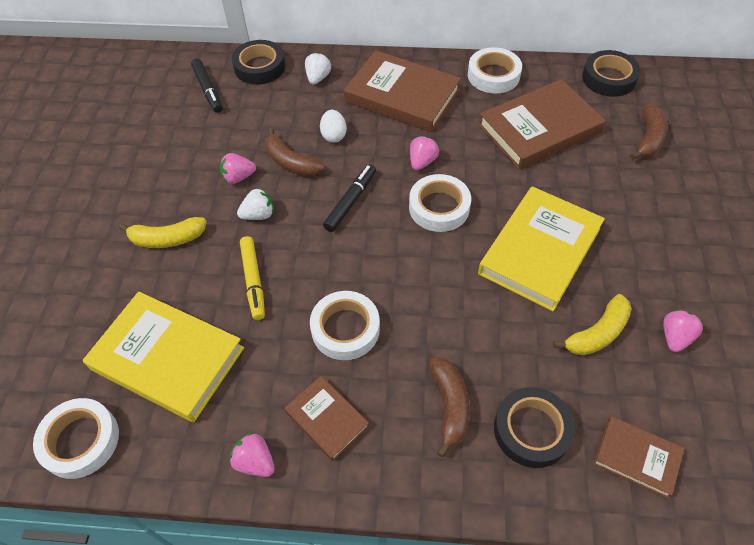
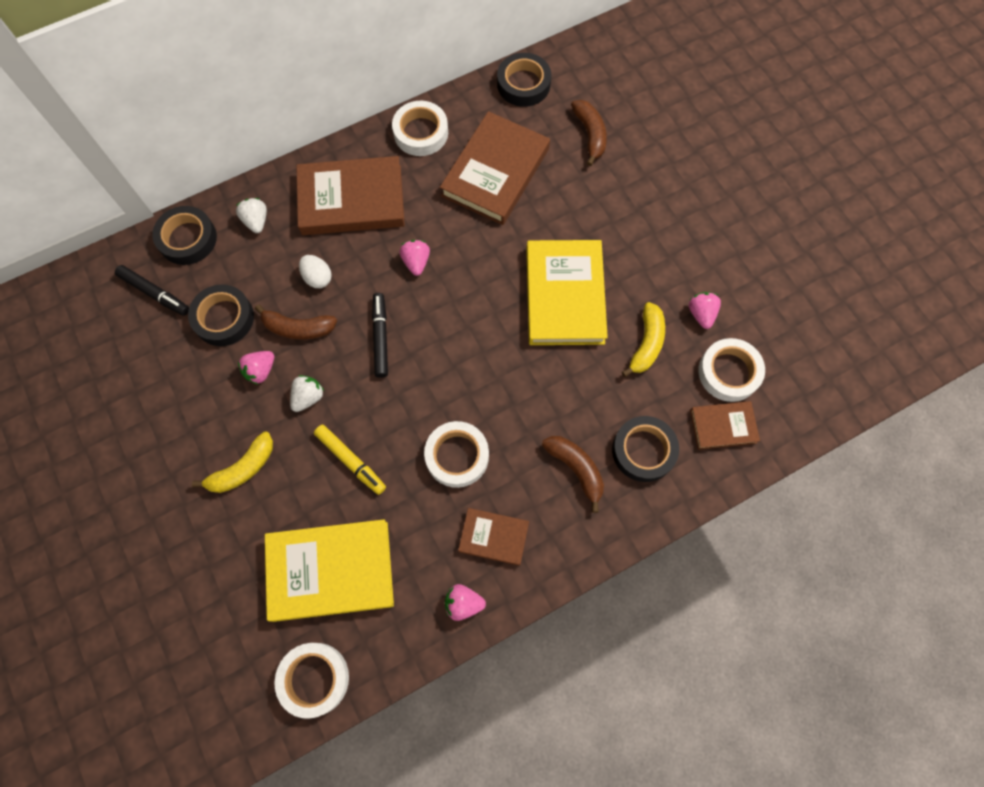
camera: 35 degrees left, 15 degrees up
(242, 129) = (224, 318): none -> black tape
(439, 207) = (459, 300): white tape -> white tape (729, 372)

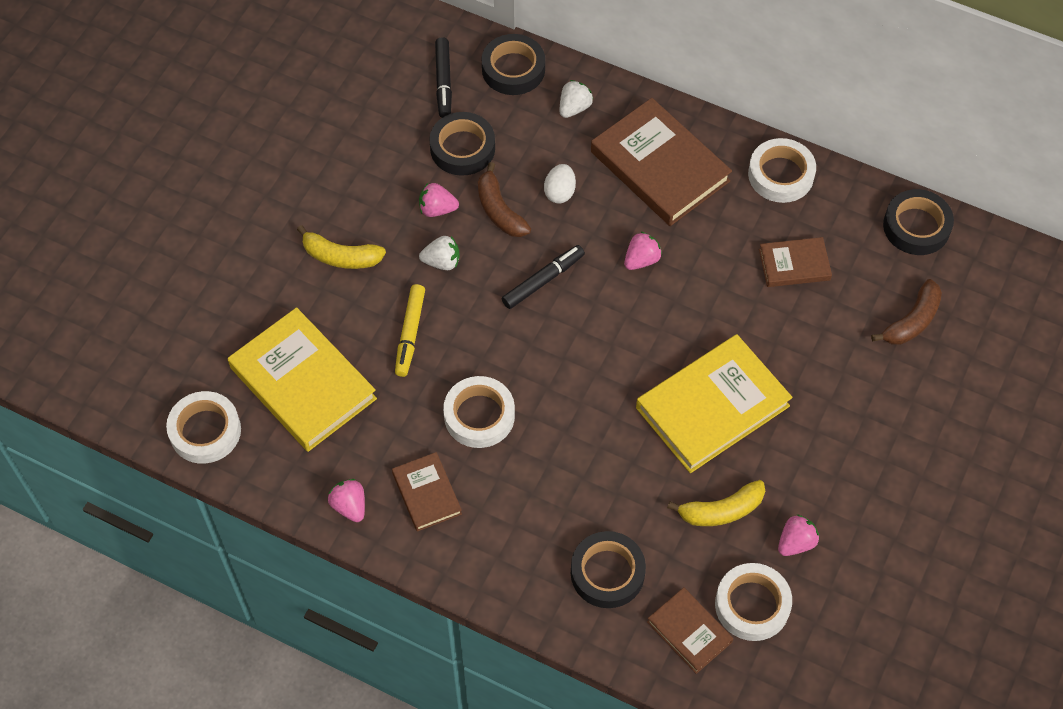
camera: 55 degrees right, 10 degrees down
(495, 172) = (794, 264): brown book -> brown book, size x0.53
(576, 469) = (543, 524): brown banana -> none

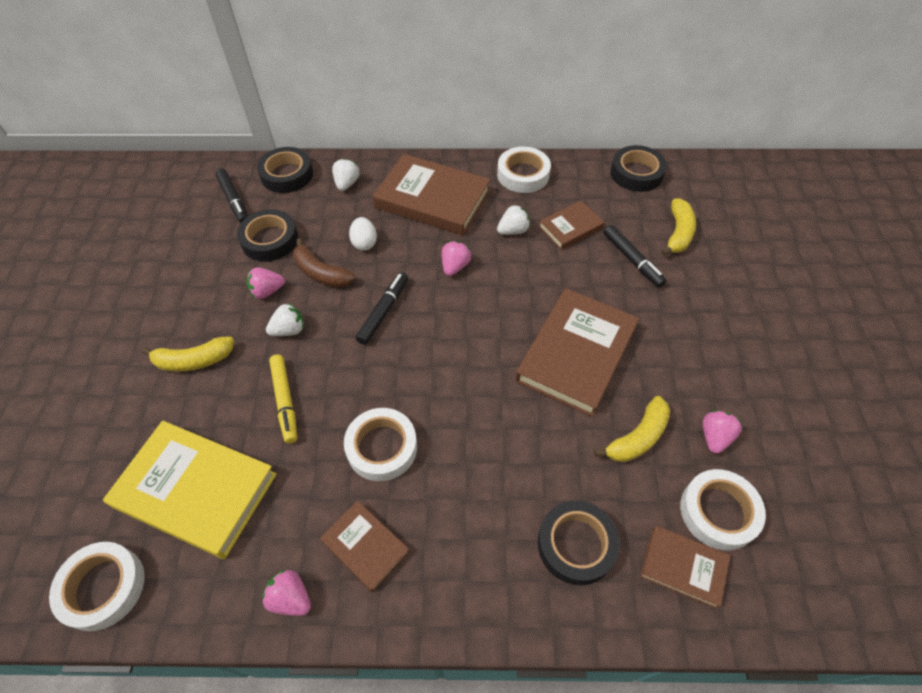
camera: 25 degrees left, 5 degrees down
(712, 407) = (576, 354): yellow book -> brown book
(728, 242) = (513, 231): none -> white strawberry
(838, 331) = (632, 260): none -> black marker
(912, 321) = (678, 233): brown banana -> yellow banana

